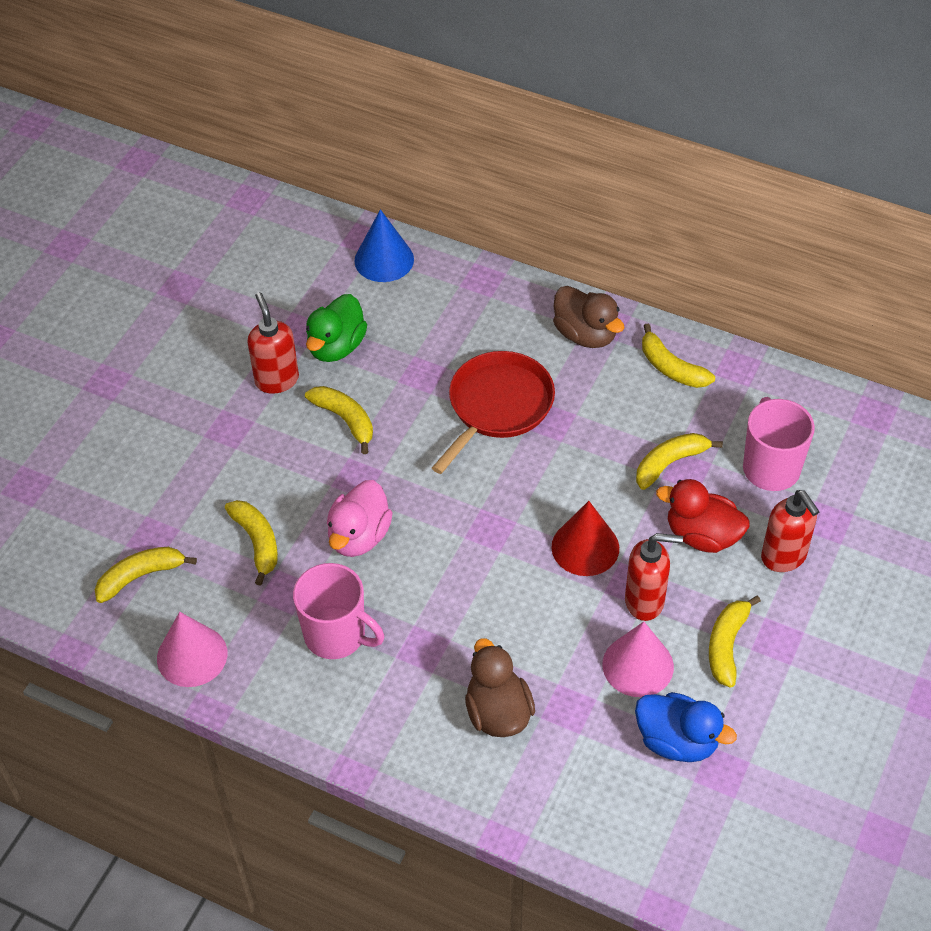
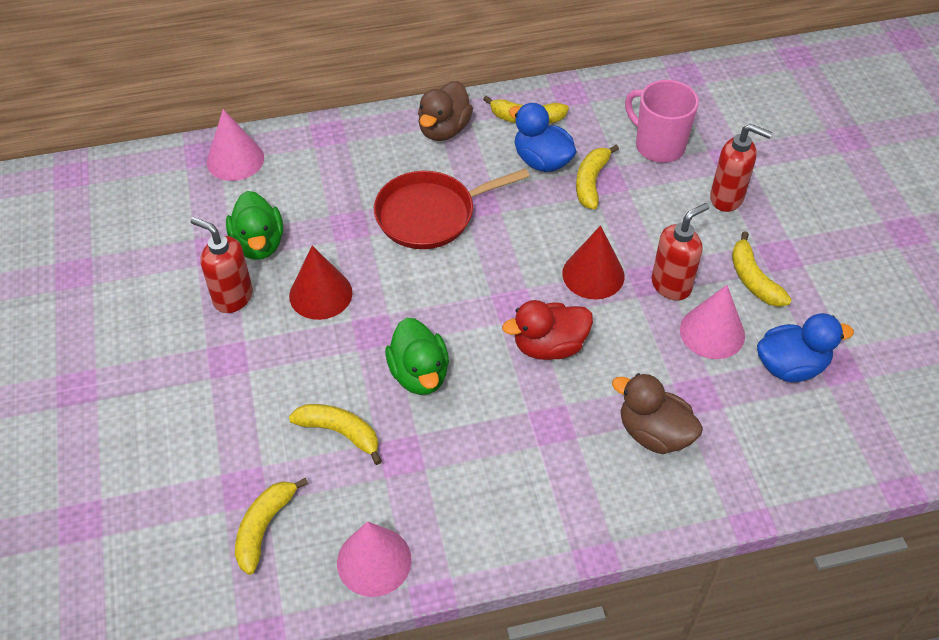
camera: 40 degrees left, 0 degrees up
(337, 635) = (477, 461): pink mug -> none
(345, 420) = (320, 294): yellow banana -> red cone
(359, 536) = (419, 374): pink duck -> green duck
(384, 260) = (235, 160): blue cone -> pink cone
(498, 406) = (430, 214): red pan -> red pan turned 105 degrees counterclockwise
(585, 334) = (444, 129): brown duck -> brown duck turned 105 degrees clockwise
(645, 416) = (542, 161): none -> blue duck
(702, 535) = (662, 217): red duck -> red duck (549, 346)

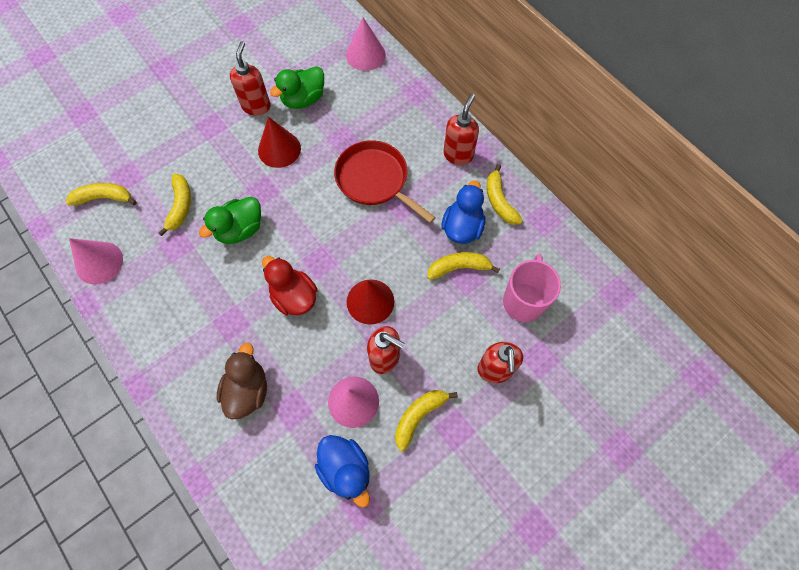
camera: 65 degrees right, 15 degrees up
(444, 129) = (458, 155): brown duck -> red soap dispenser

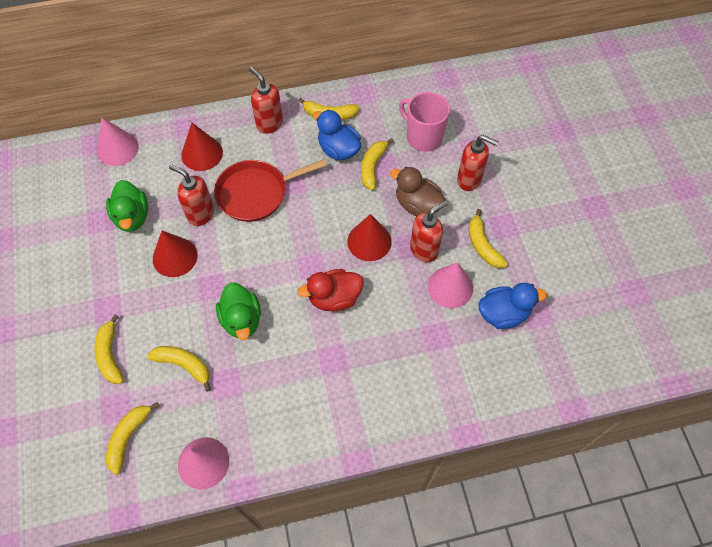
camera: 65 degrees left, 5 degrees down
(170, 149) = (110, 355): none -> yellow banana
(247, 390) = (403, 365): brown duck -> brown duck (417, 205)
(256, 106) = (112, 259): red soap dispenser -> red soap dispenser (200, 214)
(394, 118) = (202, 153): none -> red cone

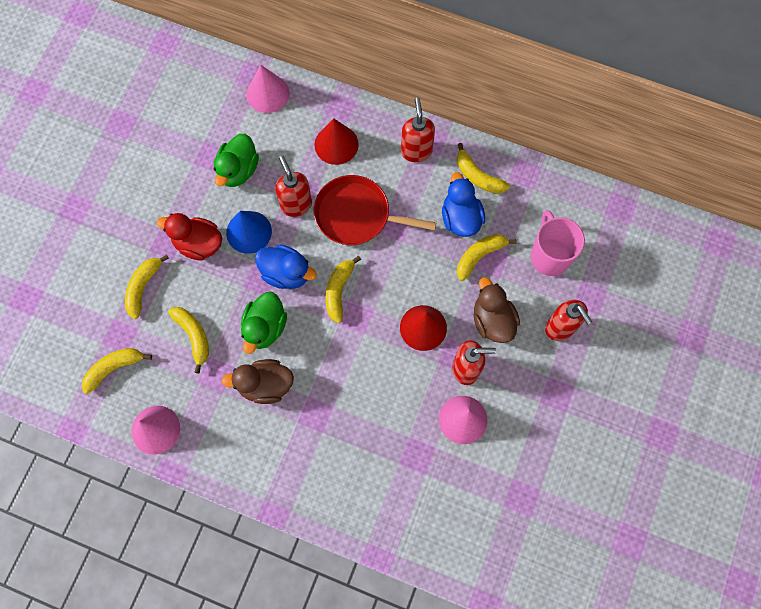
camera: 35 degrees right, 10 degrees up
(175, 257) = (249, 232): red cone -> blue cone
(274, 364) = (265, 385): none -> brown duck
(334, 298) = (355, 360): red duck -> red duck (198, 244)
(482, 245) = (523, 400): yellow banana -> yellow banana (339, 291)
(503, 313) = (491, 476): blue duck -> blue duck (286, 273)

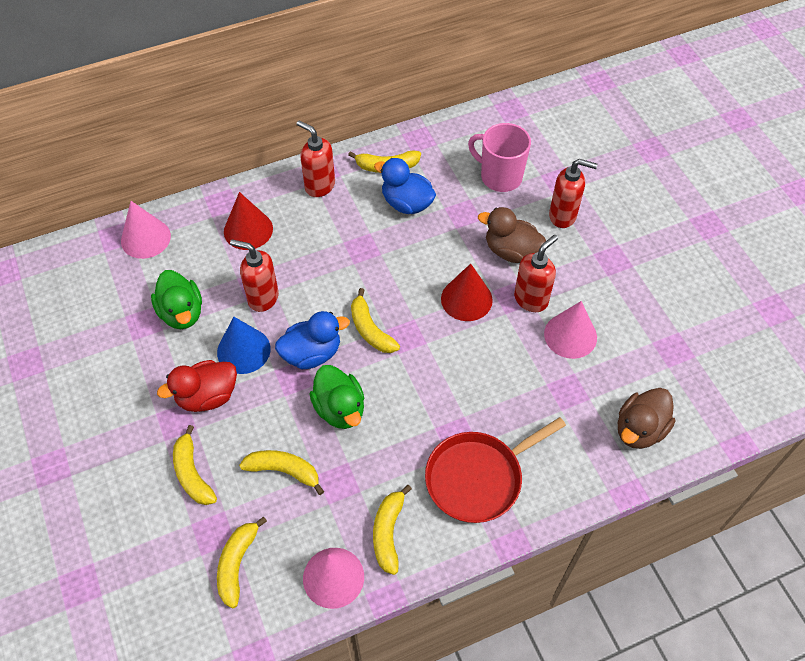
camera: 45 degrees left, 15 degrees down
(265, 385) = (390, 452): brown duck -> brown duck (639, 429)
(356, 215) = (322, 265): red pan -> red pan (478, 478)
(479, 256) = (450, 217): yellow banana -> yellow banana (388, 533)

